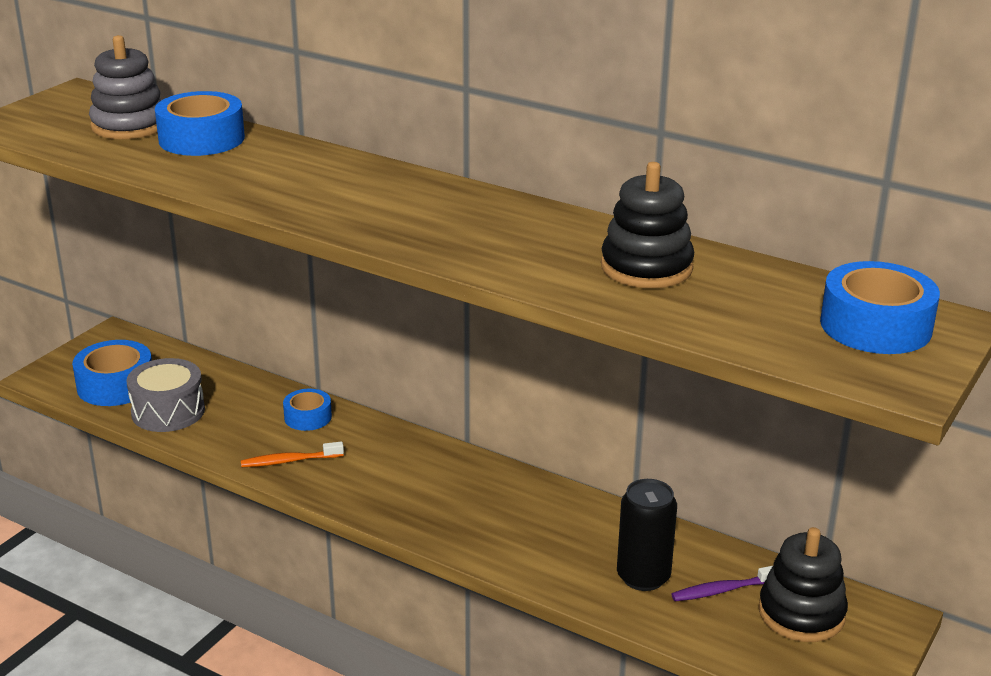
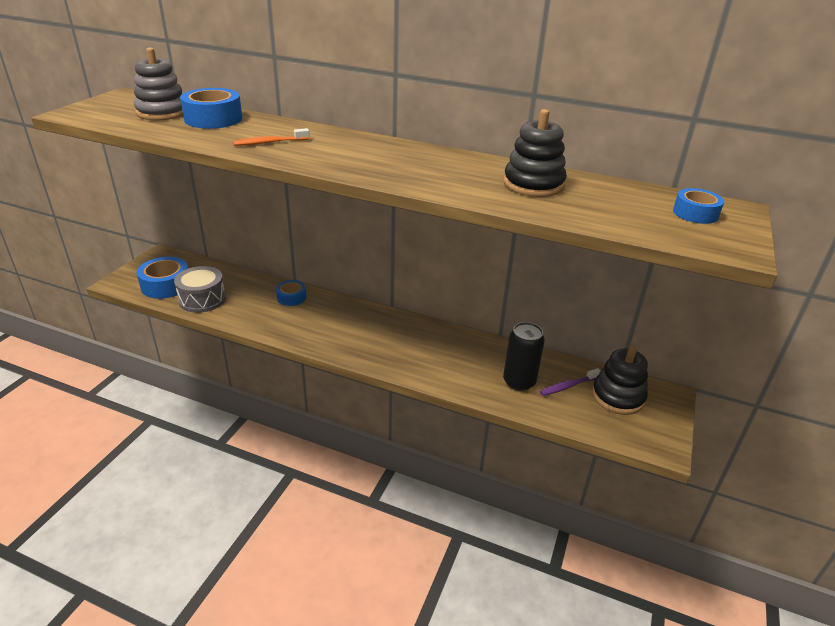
camera: 10 degrees left, 5 degrees up
(289, 461) = (285, 325): orange toothbrush -> orange toothbrush (269, 142)
(875, 326) = (695, 213): blue tape -> blue tape, size x0.60

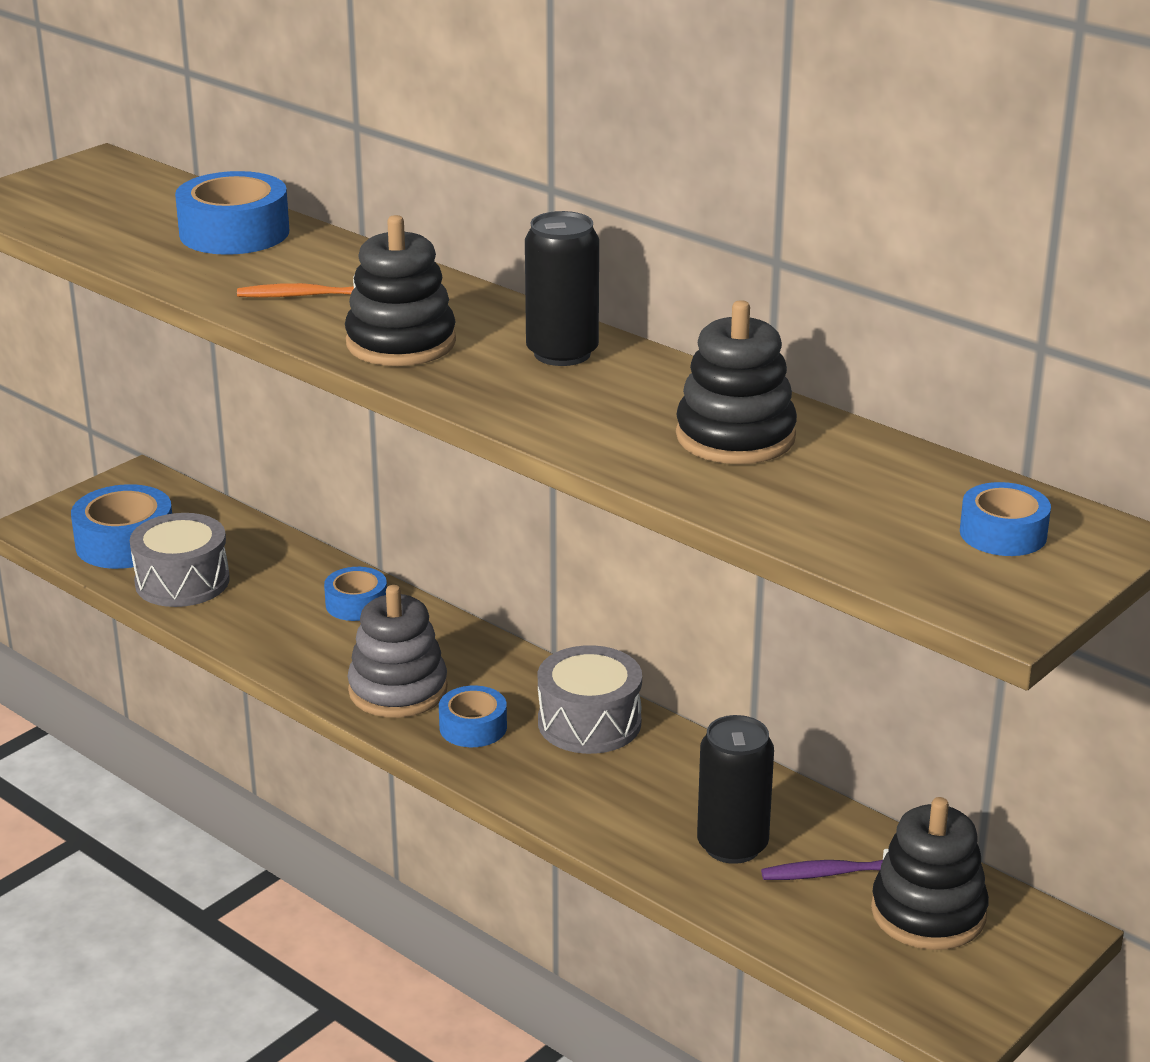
camera: 20 degrees right, 5 degrees down
(162, 112) = (151, 210): grey stacking toy -> grey stacking toy (398, 690)
(335, 159) = (401, 343): none -> black stacking toy
(374, 346) = (473, 727): none -> blue tape
(418, 156) = (562, 353): none -> black can
(425, 335) = (589, 723): none -> grey drum

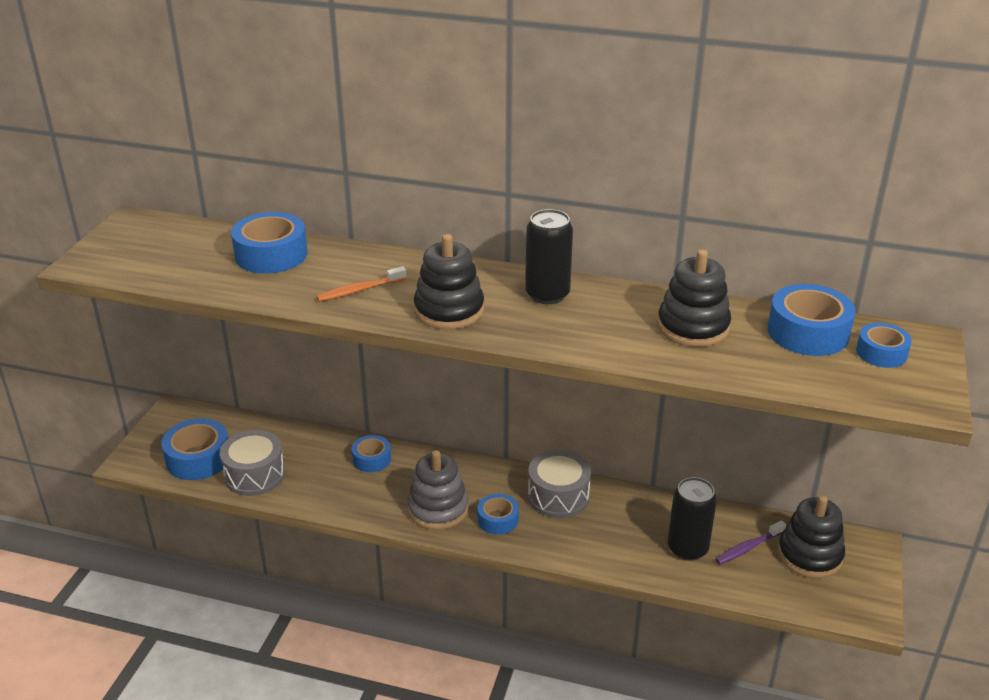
camera: 25 degrees left, 5 degrees up
(912, 482) = (808, 332): none -> blue tape

